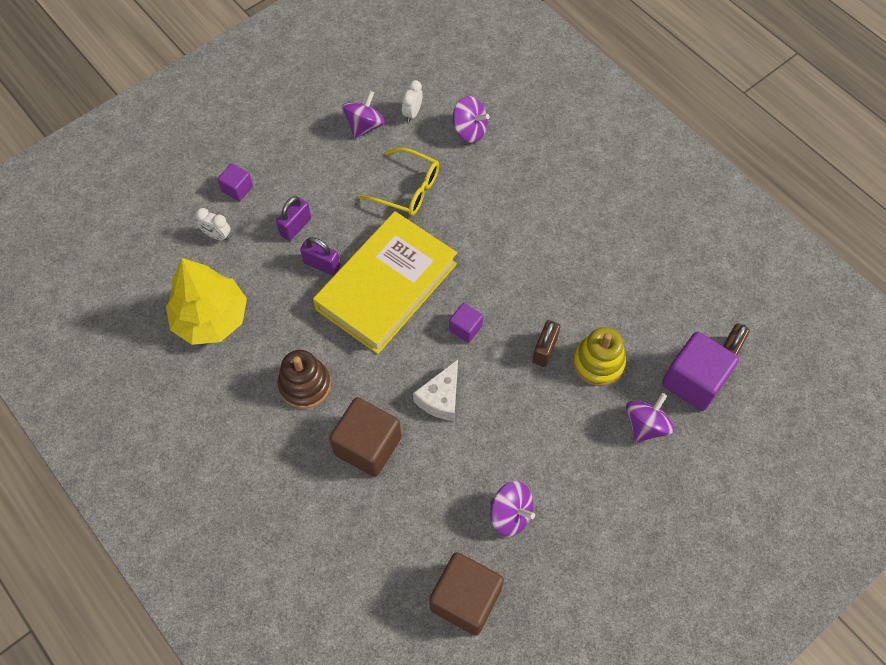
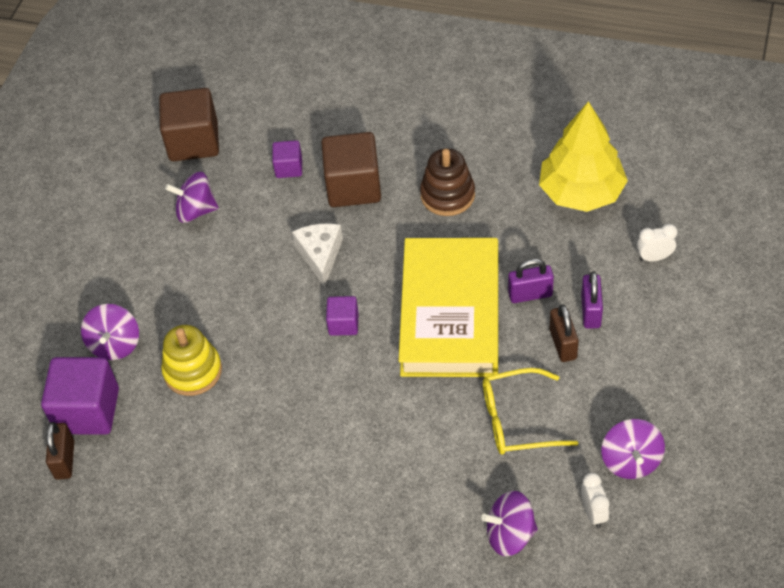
camera: 150 degrees right, 10 degrees down
(237, 189) = (686, 309): purple cube -> purple cube (289, 168)
(544, 350) = (253, 351): brown padlock -> brown padlock (563, 344)

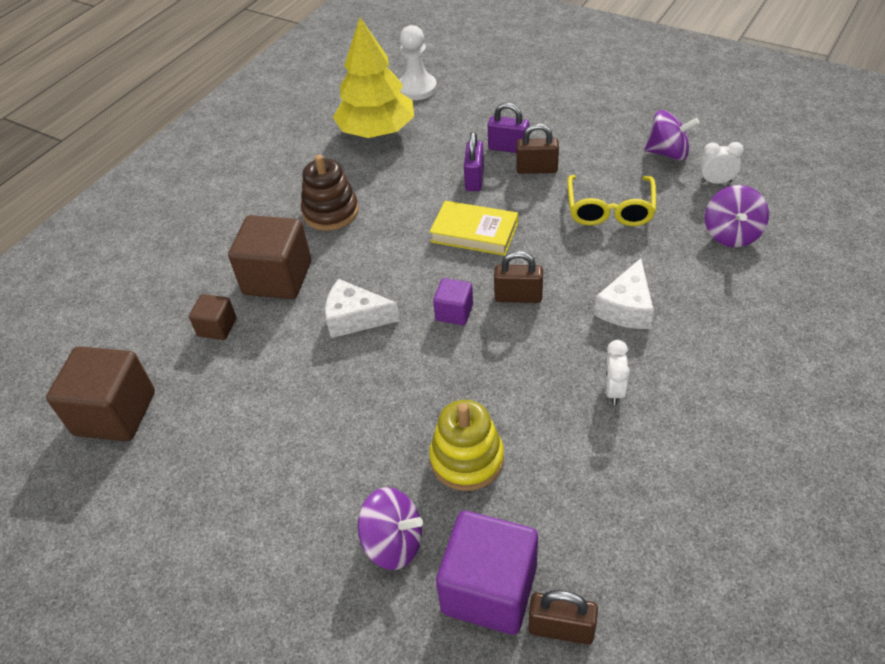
camera: 75 degrees left, 5 degrees down
(196, 211) = (226, 425): purple spinning top -> none
(289, 168) = (217, 327): purple cube -> brown cube
(374, 367) = (518, 297): none -> brown padlock
(381, 455) = (626, 308): none -> white cheese
(450, 314) = (474, 232): yellow book -> yellow book, size x0.51
(654, 257) = (467, 105): white clock -> white clock (613, 390)
(670, 204) = (417, 88): none -> white pawn

